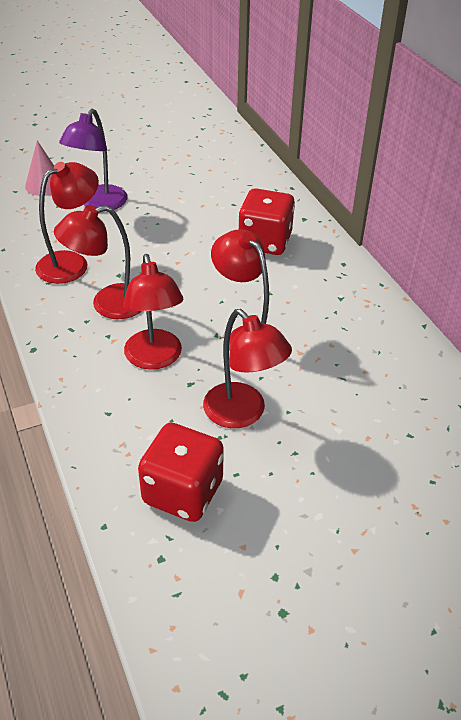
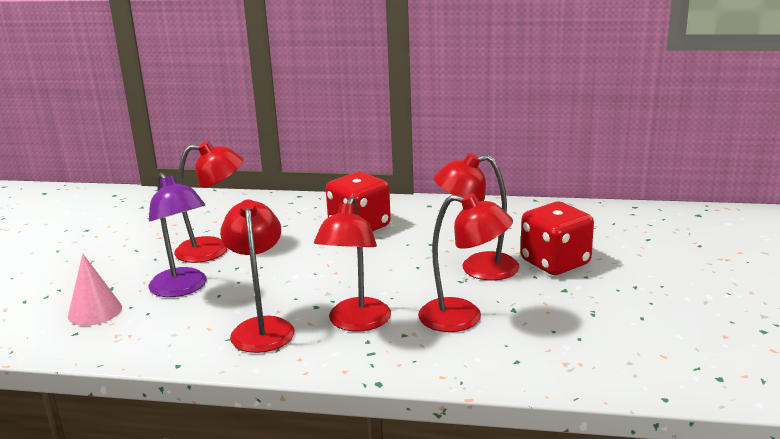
camera: 55 degrees left, 20 degrees down
(183, 492) = (647, 347): red dice -> red dice (555, 263)
(242, 414) = (573, 295): red lamp -> red lamp (214, 250)

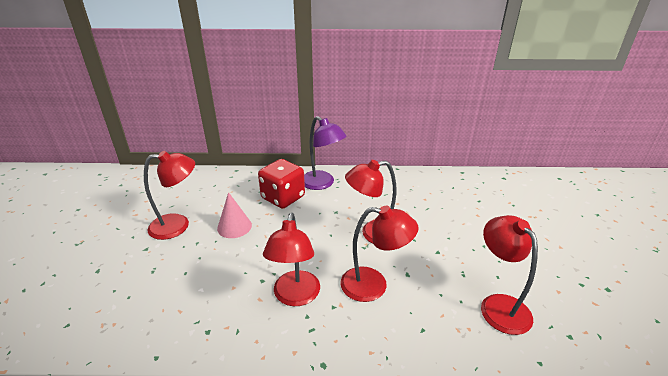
camera: 10 degrees left, 10 degrees up
(95, 311) = (84, 298): pink cone -> pink cone (234, 226)
(183, 288) = (156, 268): purple lamp -> purple lamp (322, 184)
(262, 327) = (222, 307): red lamp -> red lamp (499, 305)
(555, 263) = (425, 226): red dice -> none

